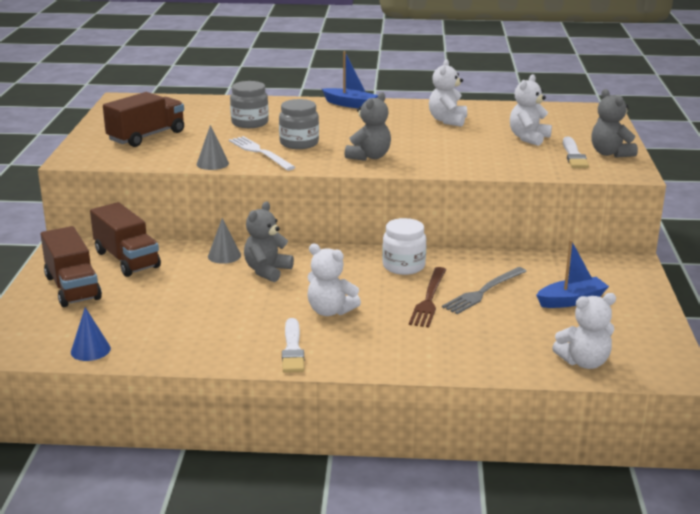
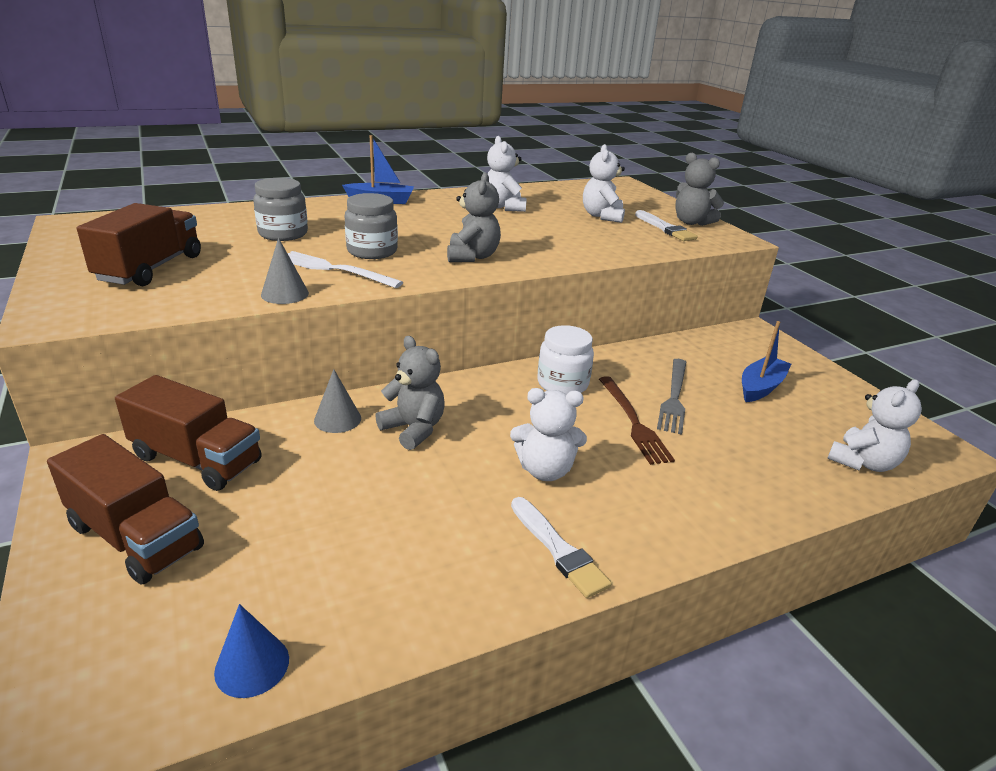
camera: 30 degrees left, 5 degrees up
(267, 271) = (413, 429): grey teddy bear -> grey teddy bear turned 135 degrees clockwise

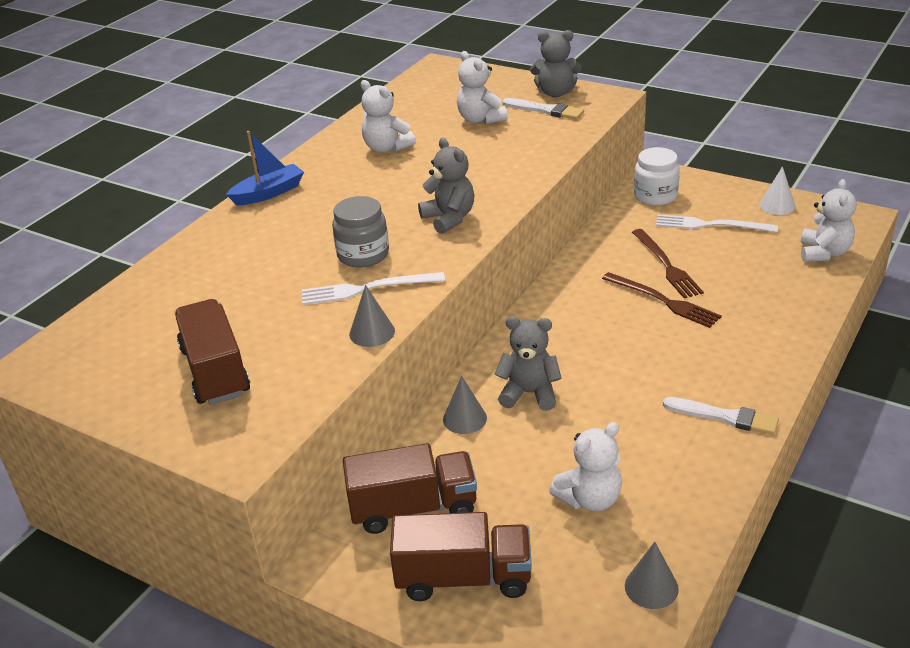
camera: 30 degrees left, 5 degrees up
(252, 665) = (651, 587): blue cone -> grey cone
(283, 234) = (255, 276): grey jar -> none
(545, 470) = (653, 370): white teddy bear -> white teddy bear (590, 499)
(562, 384) = (581, 297): white jar -> white jar (655, 196)
(674, 397) = (666, 265): grey fork -> brown fork
(760, 387) = (710, 225): blue boat -> white fork
(854, 402) = (777, 205): none -> white cone

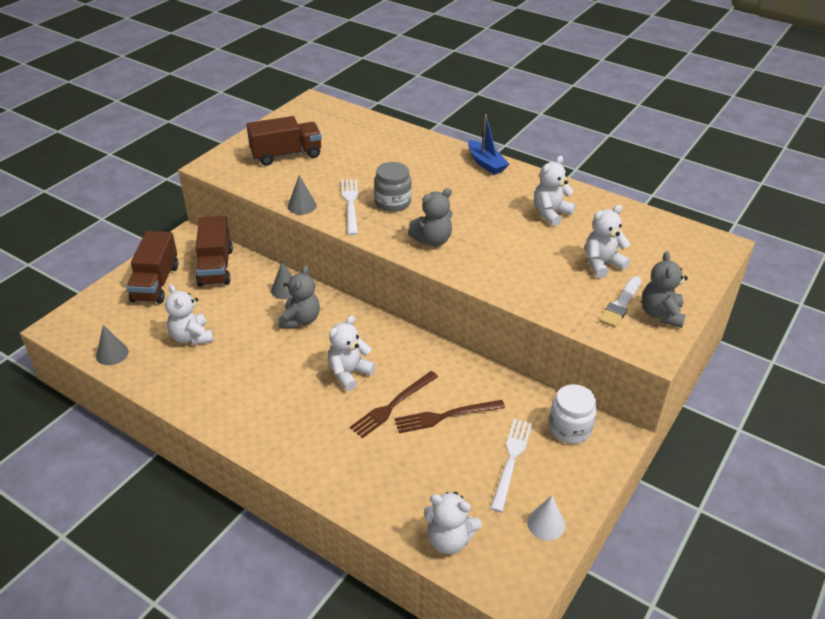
camera: 90 degrees right, 5 degrees up
(621, 338) = (349, 373): none -> white teddy bear
(725, 417) = (241, 415): white brush -> none

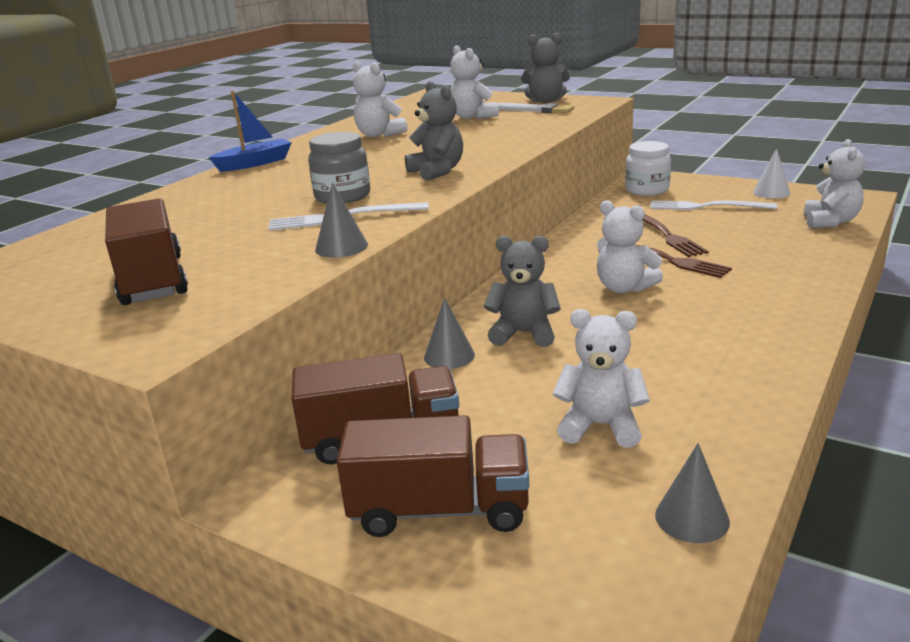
camera: 90 degrees left, 15 degrees down
(191, 337) = (600, 426): white teddy bear -> white teddy bear turned 135 degrees counterclockwise

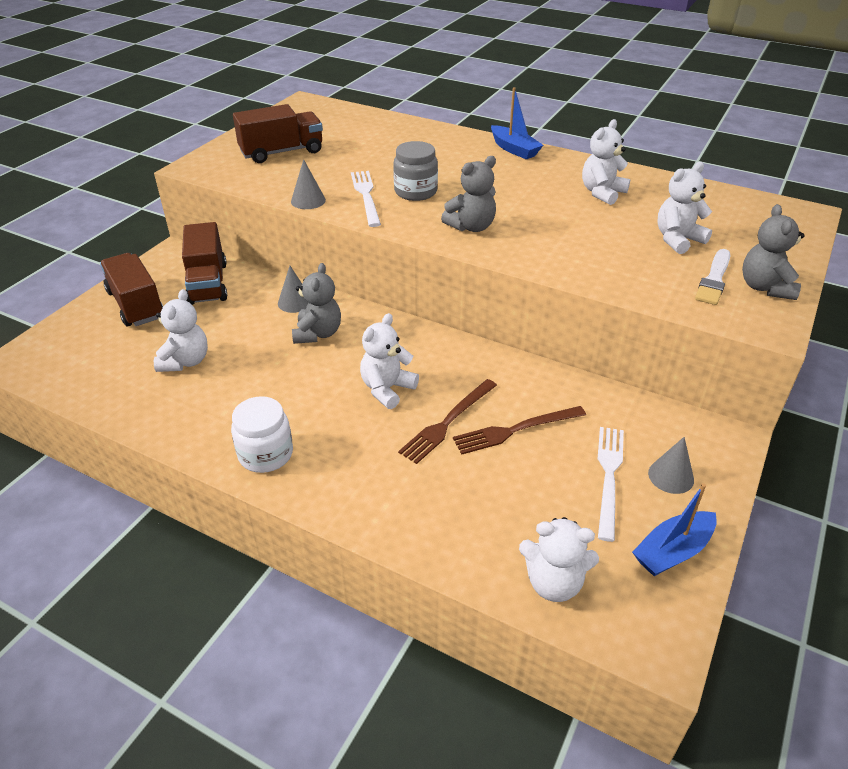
camera: 85 degrees right, 15 degrees up
(439, 510) = (136, 305): brown truck -> brown truck turned 150 degrees clockwise
(647, 190) = (670, 433): white jar -> white jar (265, 454)
(692, 518) = (85, 387): grey cone -> grey cone (671, 476)
(771, 192) = (672, 551): white cone -> blue boat

